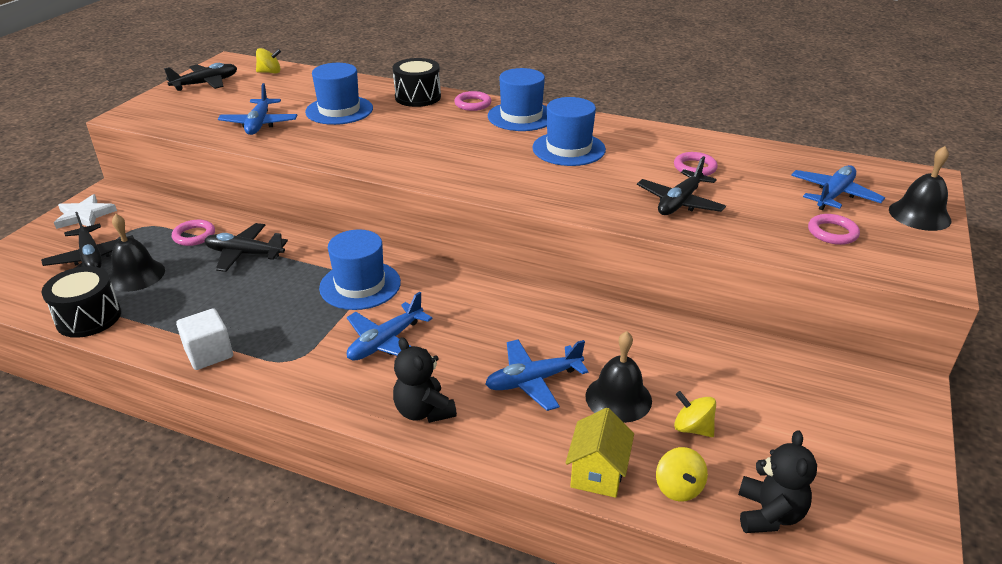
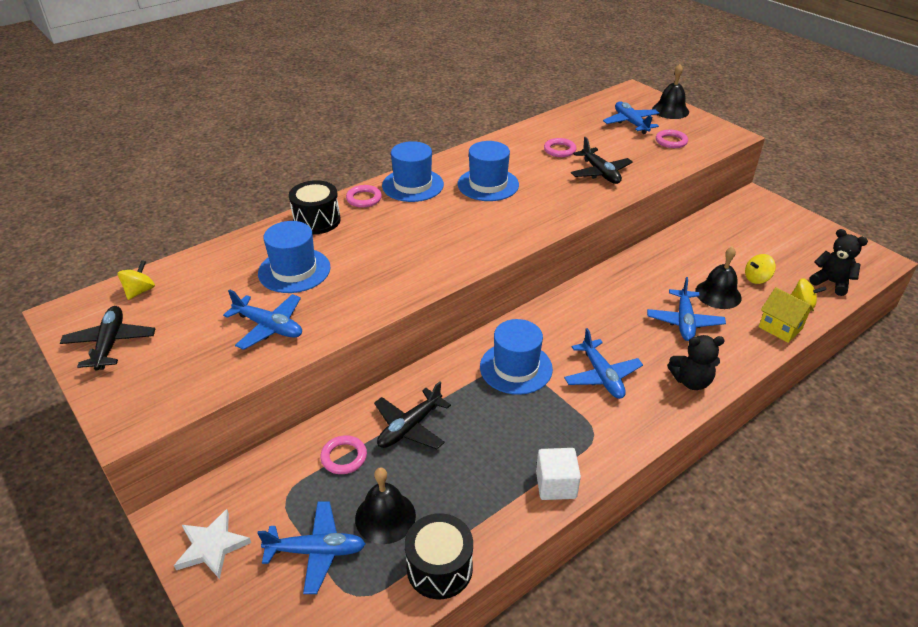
camera: 60 degrees left, 5 degrees up
(91, 257) = (316, 551): black plane -> blue plane

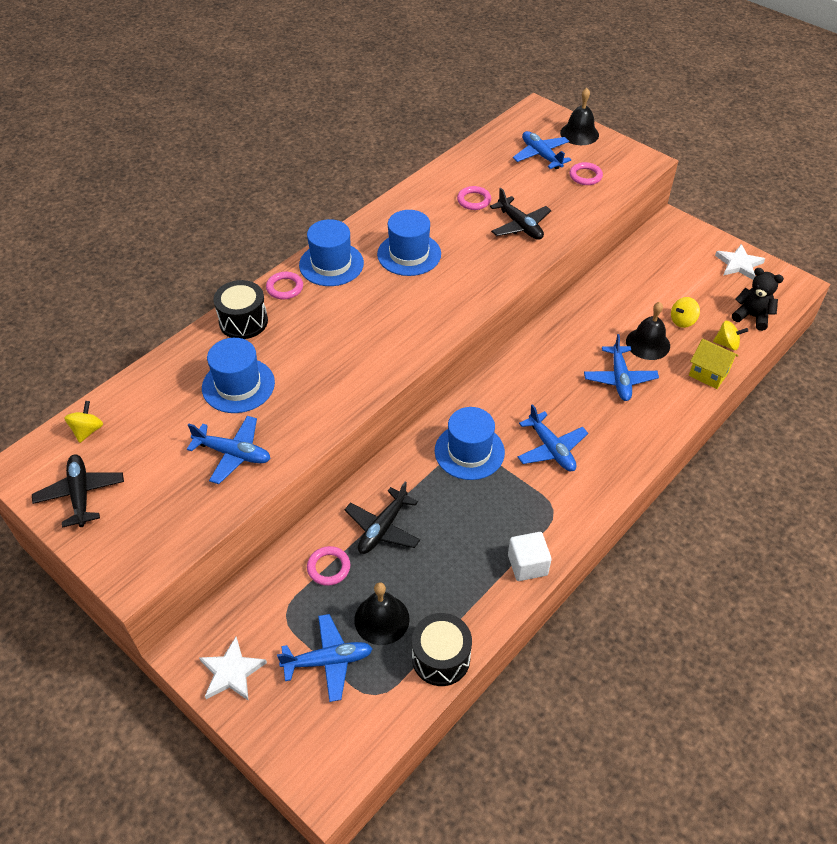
camera: 10 degrees left, 10 degrees up
(691, 381) = (633, 442): black teddy bear -> none
(820, 237) = (739, 264): none -> white star

